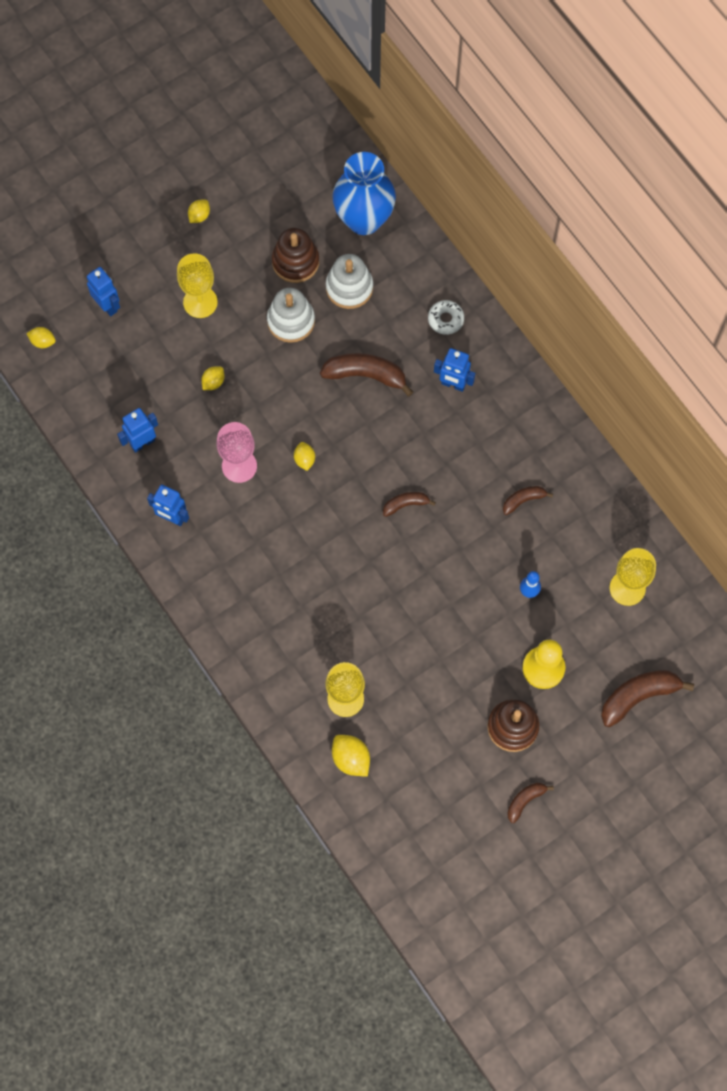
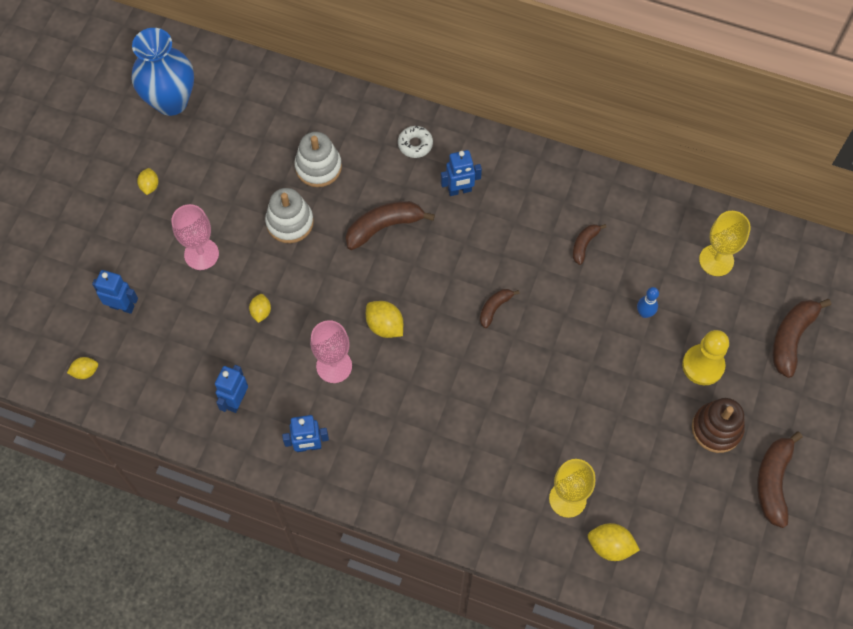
camera: 35 degrees left, 5 degrees down
(200, 302) = (201, 254): yellow goblet -> pink goblet
(295, 262) = (258, 173): brown stacking toy -> none
(304, 459) = (385, 325): yellow lemon -> yellow lemon, size x1.57
(364, 219) = (290, 108): blue vase -> blue vase (171, 101)
(525, 801) = (773, 481): brown banana -> brown banana, size x1.79

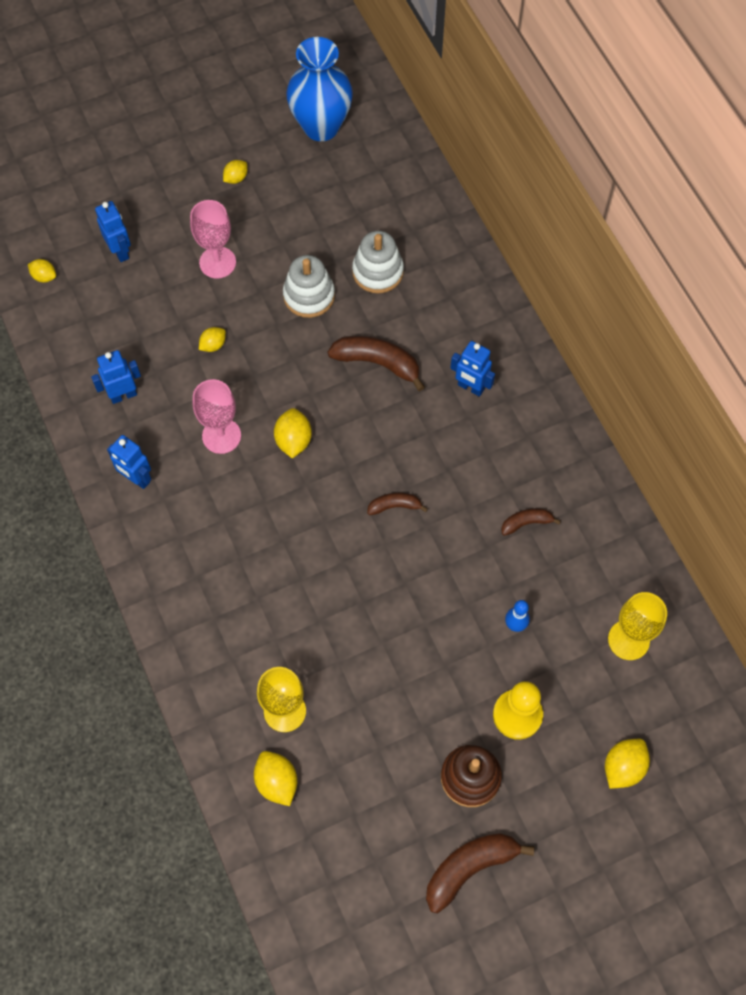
camera: 45 degrees right, 0 degrees up
(415, 144) = (474, 319): white donut -> none
(791, 338) = (623, 767): brown banana -> yellow lemon

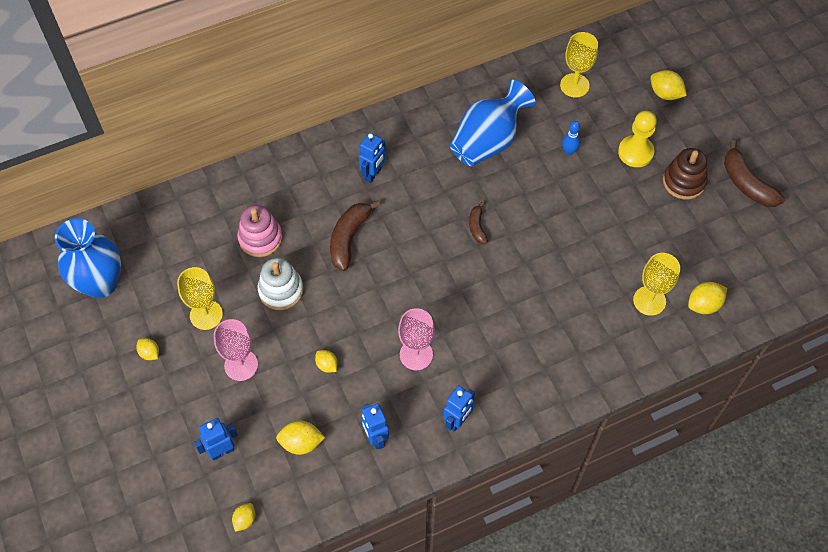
camera: 90 degrees left, 5 degrees down
(280, 226) = (206, 315): none -> yellow goblet
(293, 440) = (420, 299): yellow lemon -> yellow lemon (301, 443)
(377, 272) = (260, 238): white stacking toy -> pink stacking toy
(526, 523) = (488, 141): brown banana -> blue vase

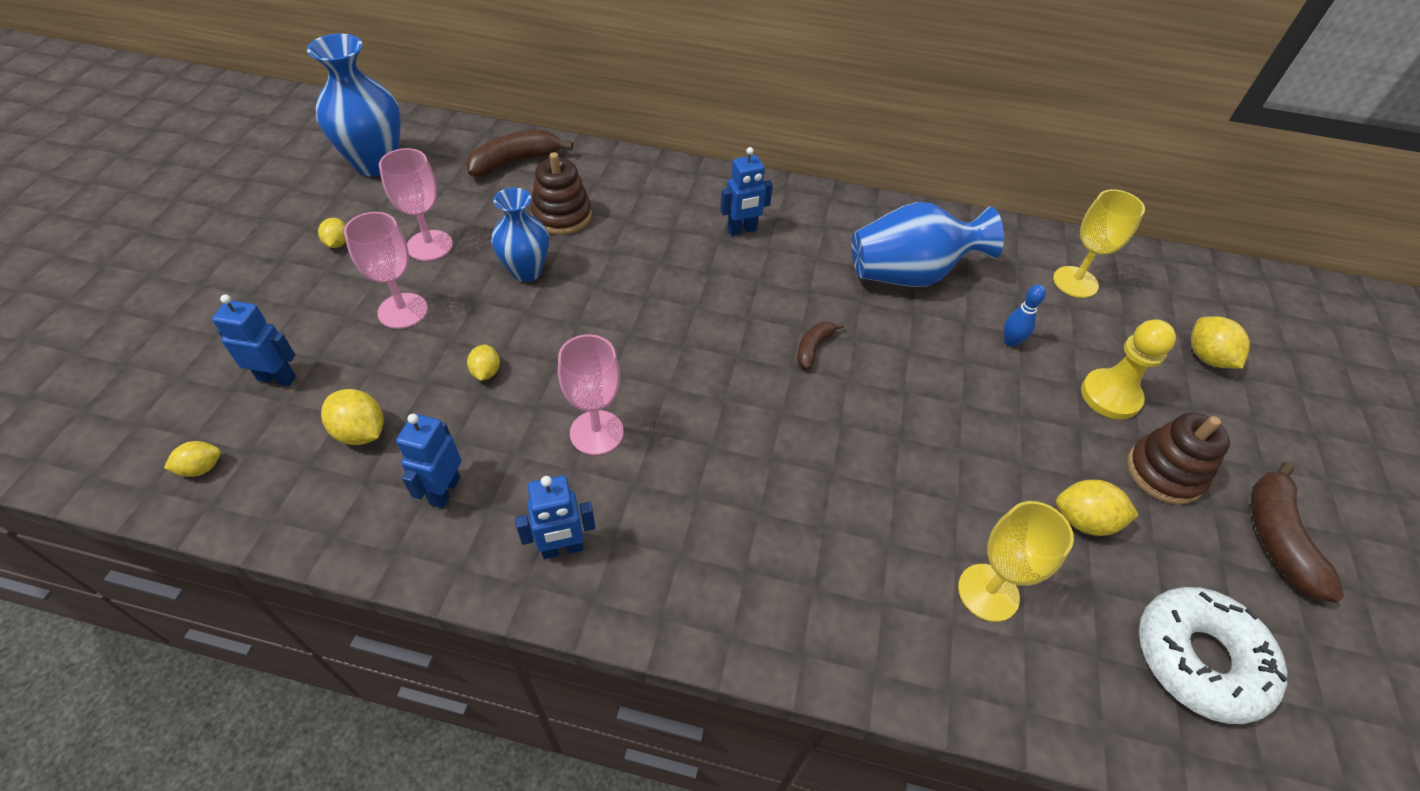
camera: 35 degrees right, 10 degrees down
(206, 315) = (429, 245): yellow goblet -> pink goblet
(260, 238) = (562, 216): pink stacking toy -> brown stacking toy
(281, 290) = (526, 271): white stacking toy -> blue vase
(349, 238) = (652, 270): brown banana -> brown banana (515, 162)
(704, 305) = (1080, 662): yellow lemon -> yellow lemon (1084, 520)
(746, 268) = (1199, 659): none -> white donut

